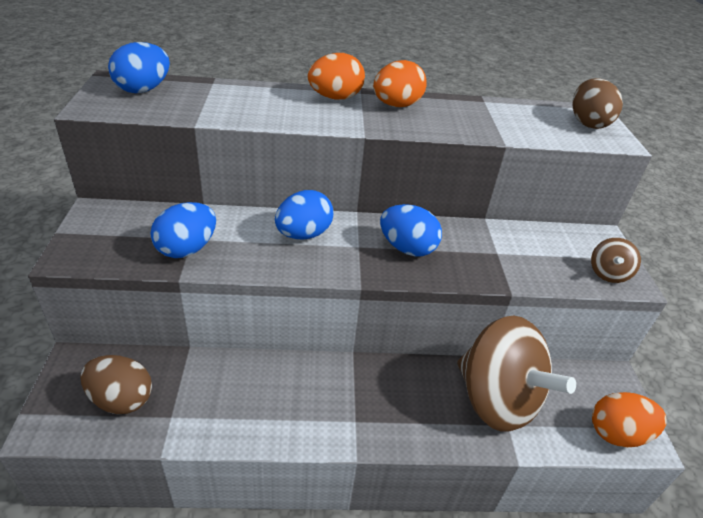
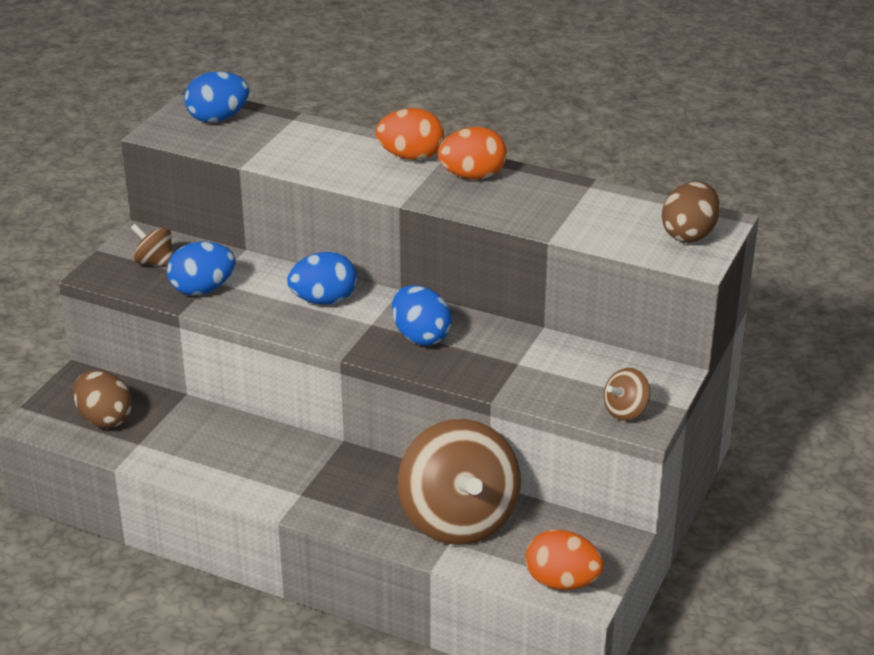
camera: 30 degrees right, 5 degrees down
(124, 232) = (155, 262): none -> brown spinning top

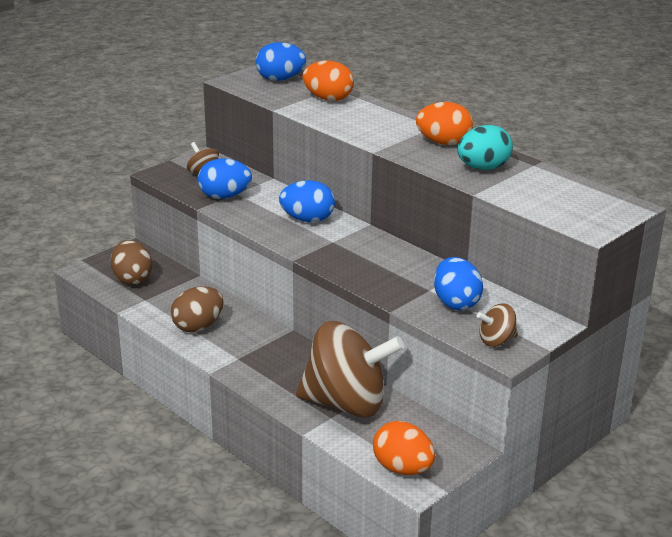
camera: 20 degrees right, 5 degrees down
(411, 156) = (405, 123): orange egg -> orange egg (328, 99)
(421, 336) = (364, 257): blue egg -> blue egg (456, 303)
(458, 520) = (346, 403): brown spinning top -> brown spinning top turned 90 degrees counterclockwise
(537, 203) = (483, 168): none -> turquoise egg
(689, 234) = (595, 210): brown egg -> brown egg (198, 326)

